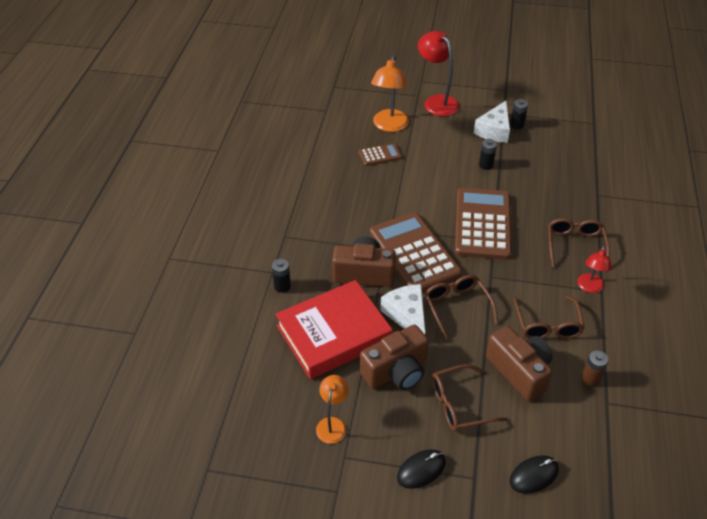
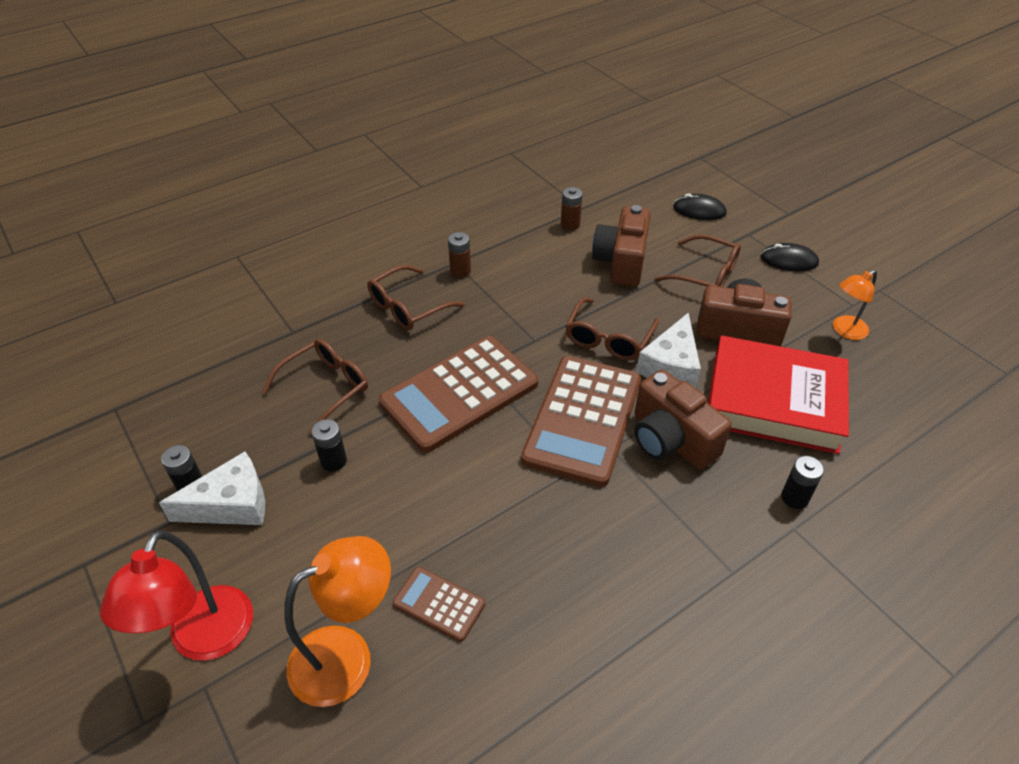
camera: 135 degrees left, 0 degrees up
(547, 325) = (546, 272): brown glasses -> brown glasses (326, 387)
(589, 287) = (460, 271): red lamp -> brown battery

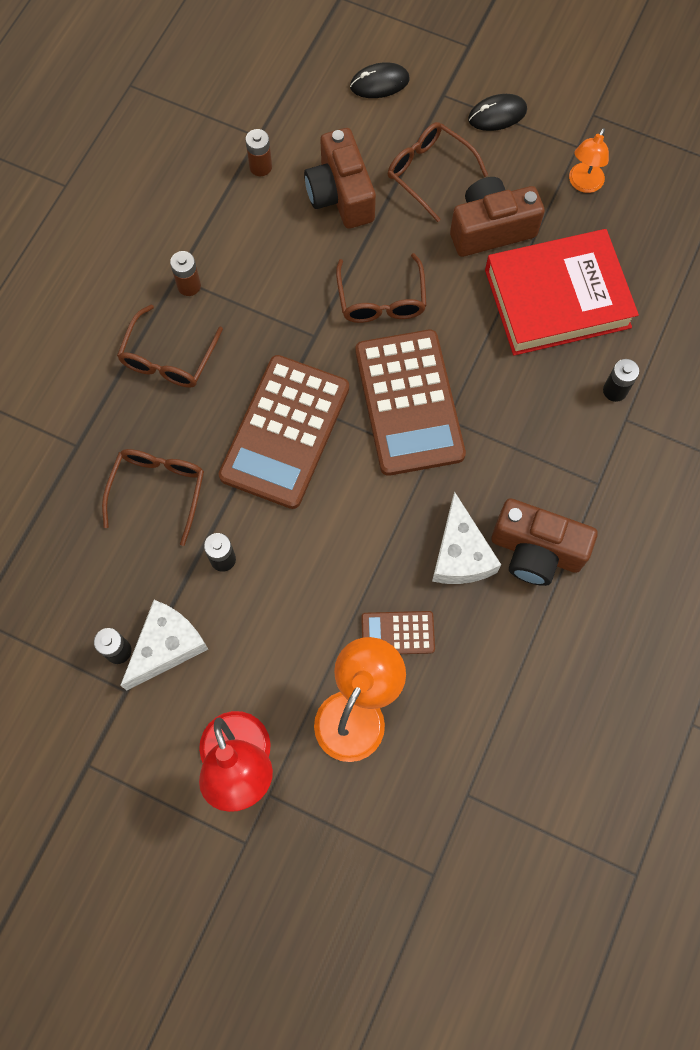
camera: 30 degrees left, 25 degrees up
(671, 365) = (452, 303): white cheese -> white cheese (460, 554)
(671, 439) = (492, 384): brown camera -> brown camera (536, 551)
(705, 275) = (429, 173): brown glasses -> brown glasses turned 135 degrees counterclockwise

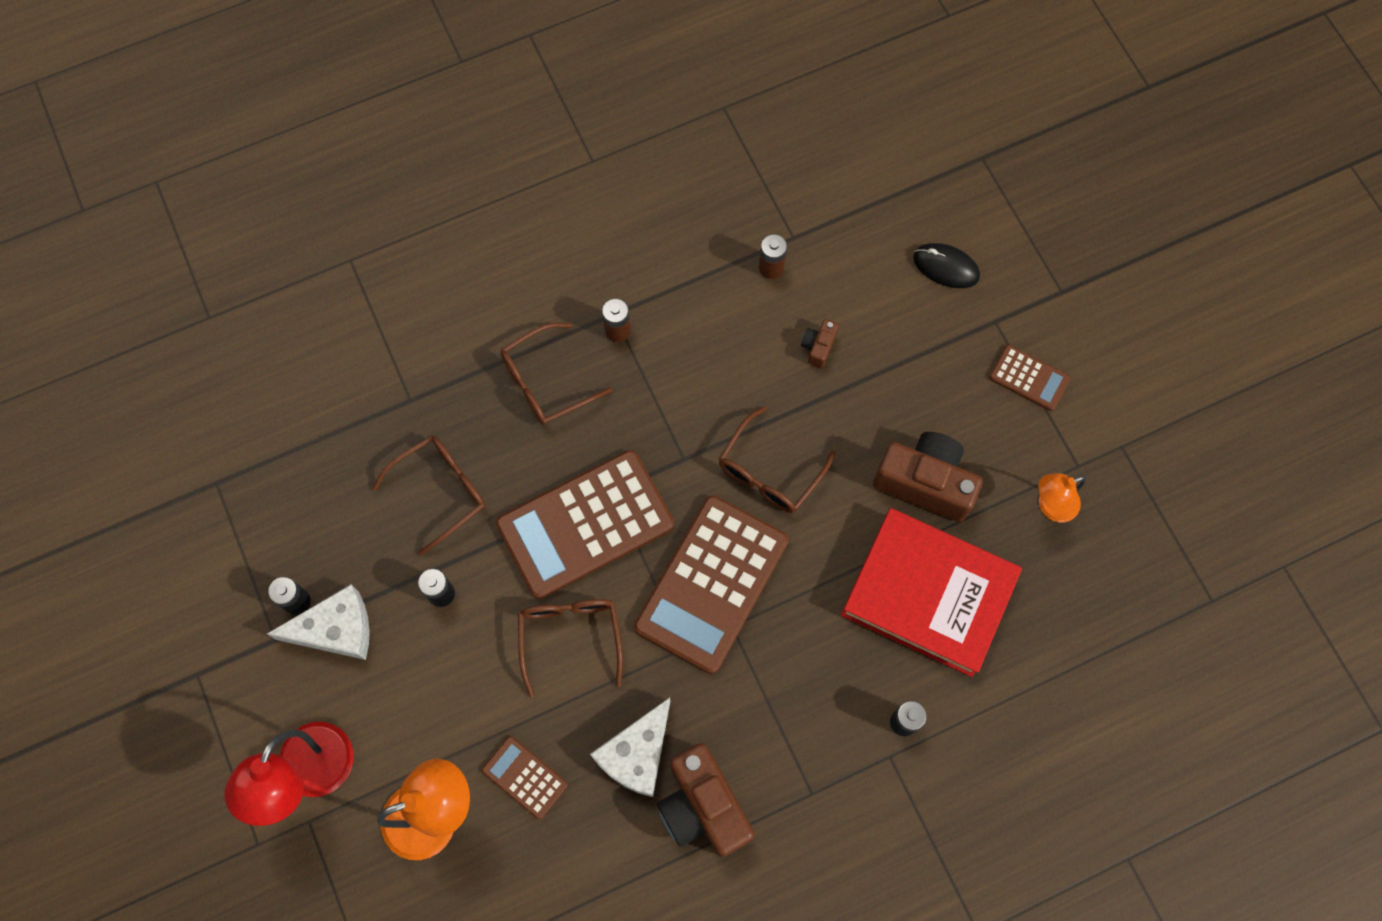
camera: 40 degrees right, 0 degrees up
(340, 195) = (818, 347): brown camera -> brown camera, size x0.45
(429, 173) = (916, 386): brown glasses -> brown glasses (570, 637)
(497, 115) = (1029, 378): black mouse -> brown calculator

